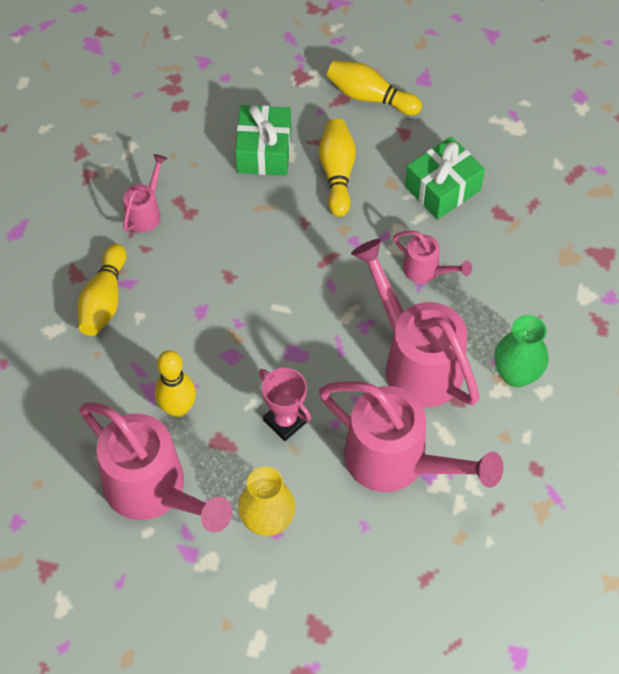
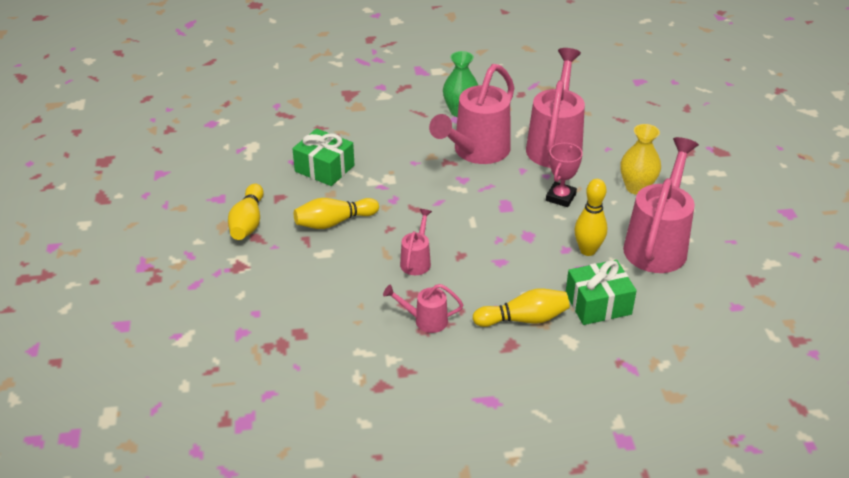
camera: 110 degrees left, 20 degrees down
(264, 151) = (329, 267): green gift -> green gift (598, 304)
(426, 270) = (401, 162): pink watering can -> pink watering can (416, 261)

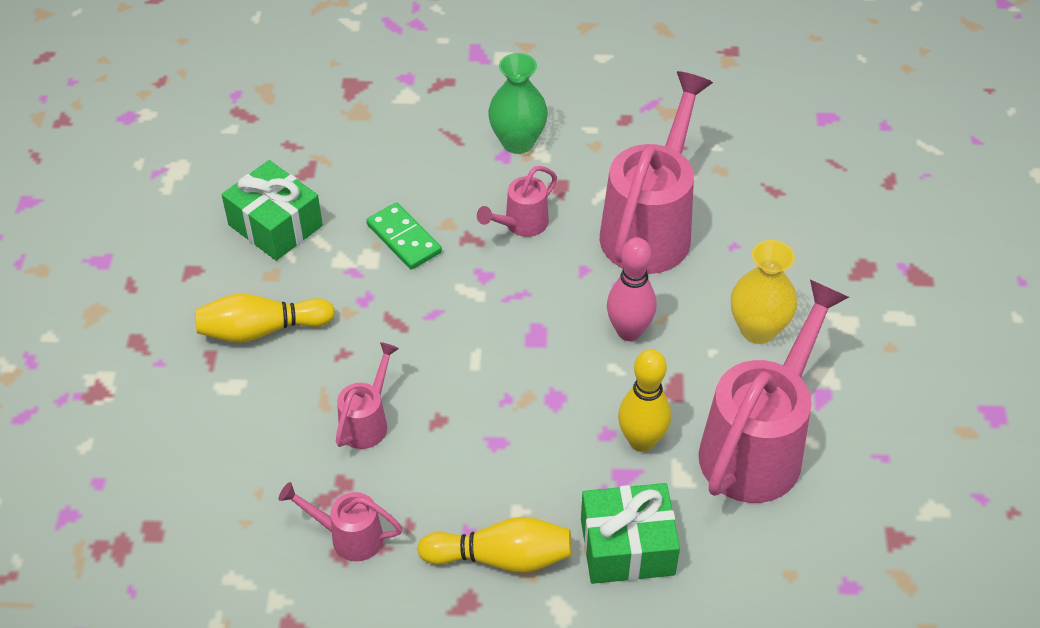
camera: 10 degrees right, 10 degrees up
(248, 222) = (132, 312): yellow bowling pin -> none
(407, 166) = (404, 238): none -> green domino
(477, 152) = (521, 224): pink watering can -> pink watering can, size x0.48
(560, 197) = (629, 331): pink trophy -> pink bowling pin

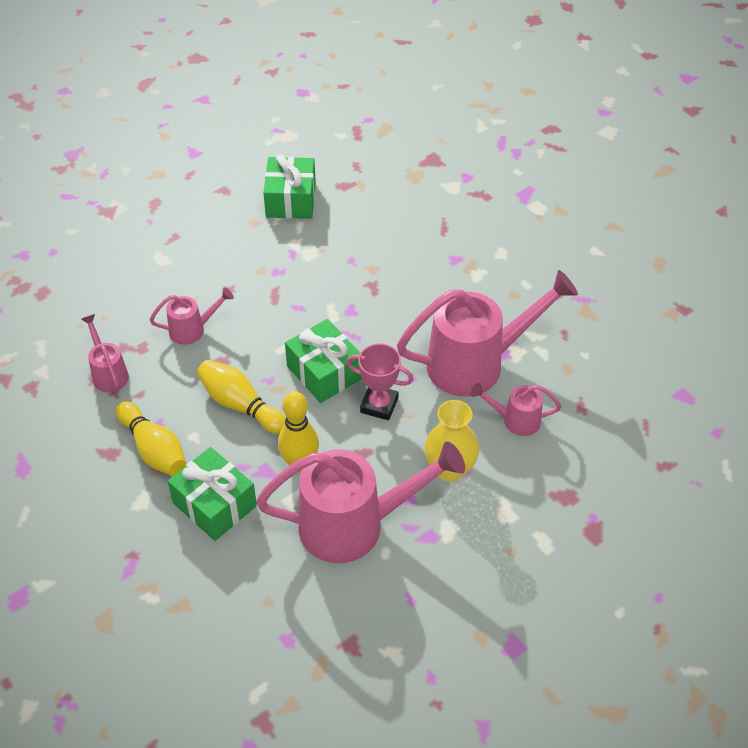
camera: 50 degrees right, 0 degrees up
(261, 330) = (212, 244): yellow bowling pin -> yellow bowling pin (240, 405)
(404, 238) = (340, 258): green domino -> none
(518, 142) = (474, 258): green vase -> none
(521, 224) = (409, 302): pink watering can -> pink watering can (516, 420)
(543, 347) = (324, 372): none -> green gift
(629, 331) = (379, 405): pink bowling pin -> pink trophy

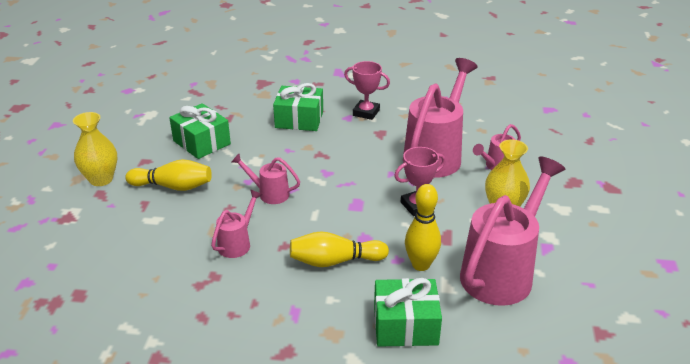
camera: 45 degrees left, 15 degrees down
(108, 373) = (211, 307): pink watering can -> pink watering can (269, 194)
(154, 449) = (315, 326): yellow bowling pin -> yellow bowling pin (173, 186)
(171, 187) = (101, 179): none -> yellow vase
(324, 372) = (360, 211): green gift -> green gift (299, 119)
(481, 265) = (366, 112): none -> pink trophy

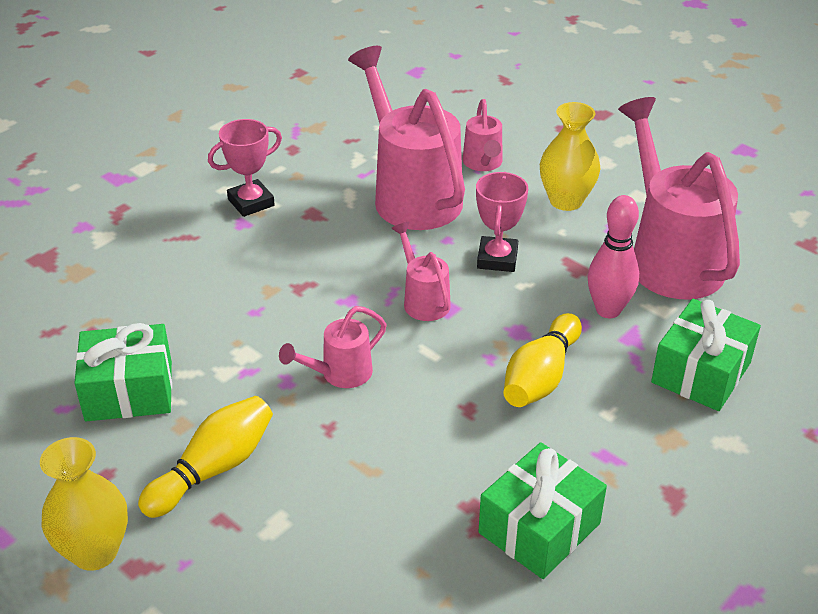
camera: 55 degrees left, 5 degrees up
(237, 243) = (421, 453): pink watering can -> pink watering can (423, 300)
(299, 119) = (192, 268): green gift -> green gift (539, 528)
(421, 265) = (608, 310): yellow bowling pin -> pink bowling pin

